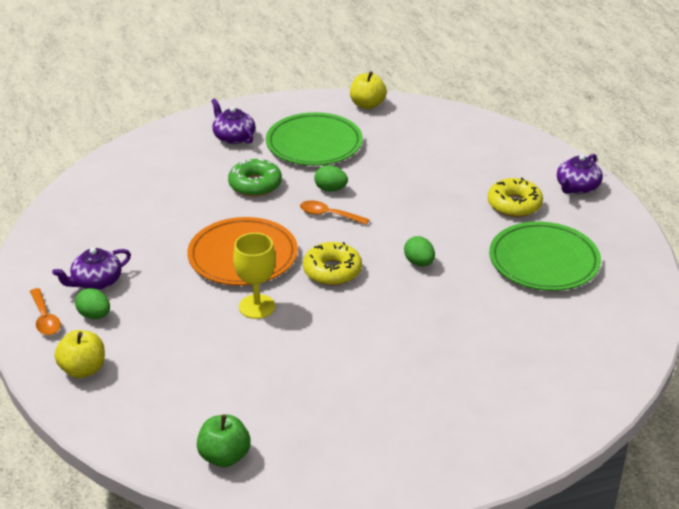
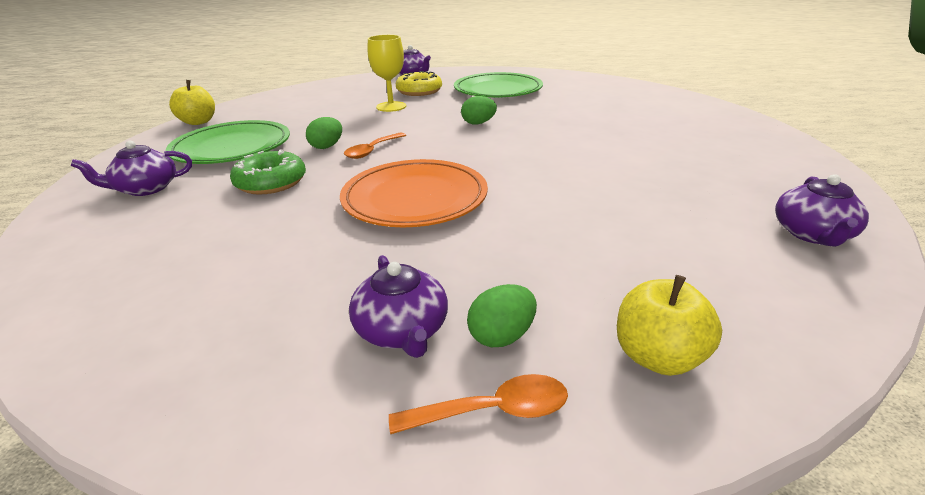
camera: 75 degrees left, 5 degrees down
(224, 456) = (812, 234): green apple -> purple teapot
(257, 306) = (520, 197): yellow goblet -> yellow goblet (391, 107)
(332, 271) = (471, 156): yellow donut -> none

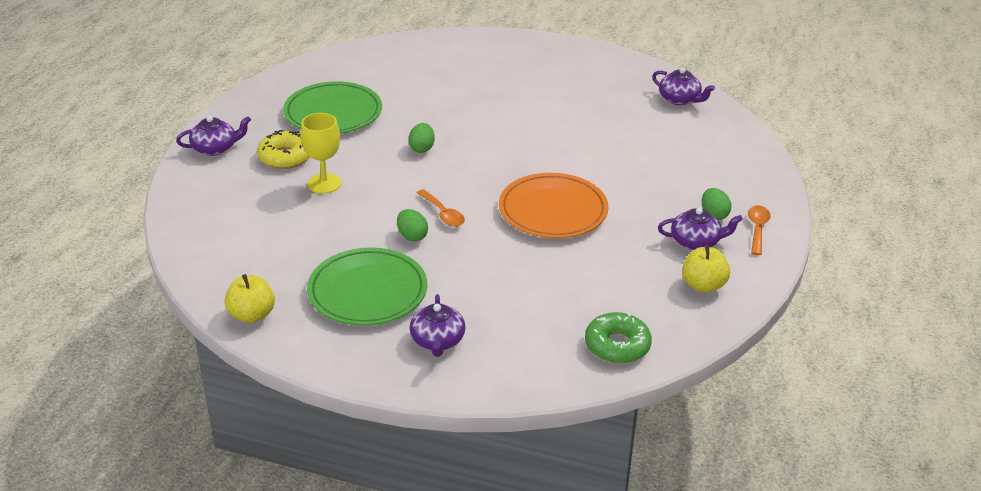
camera: 70 degrees left, 5 degrees up
(271, 182) = (474, 272): green donut -> green donut (617, 345)
(658, 357) = (745, 180): yellow apple -> yellow apple (703, 285)

